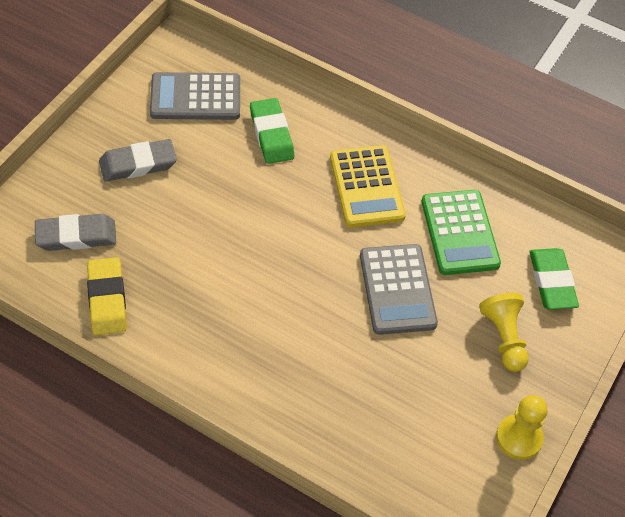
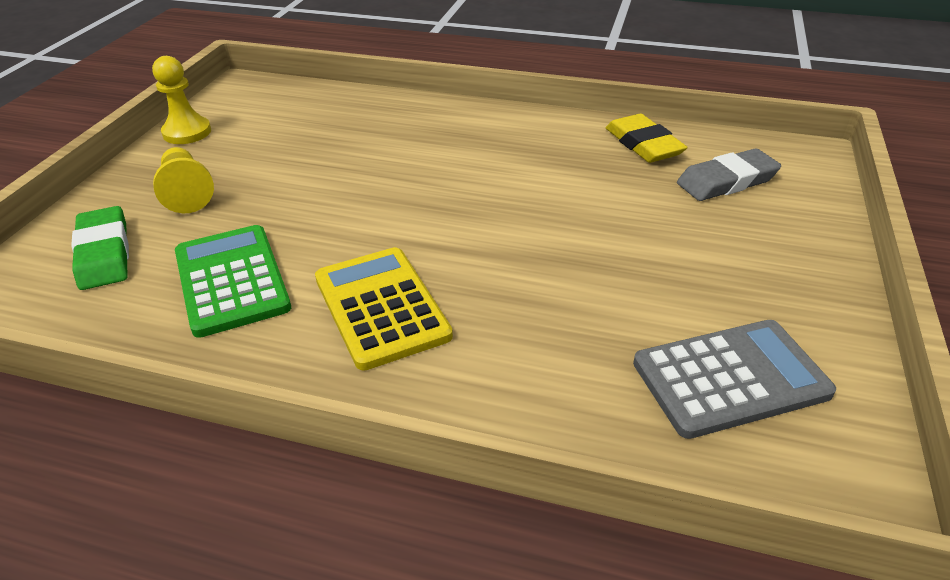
camera: 170 degrees right, 15 degrees down
(138, 164) = (728, 262): grey eraser -> none
(271, 134) = (563, 348): green eraser -> none
(397, 289) = (320, 208): grey calculator -> none

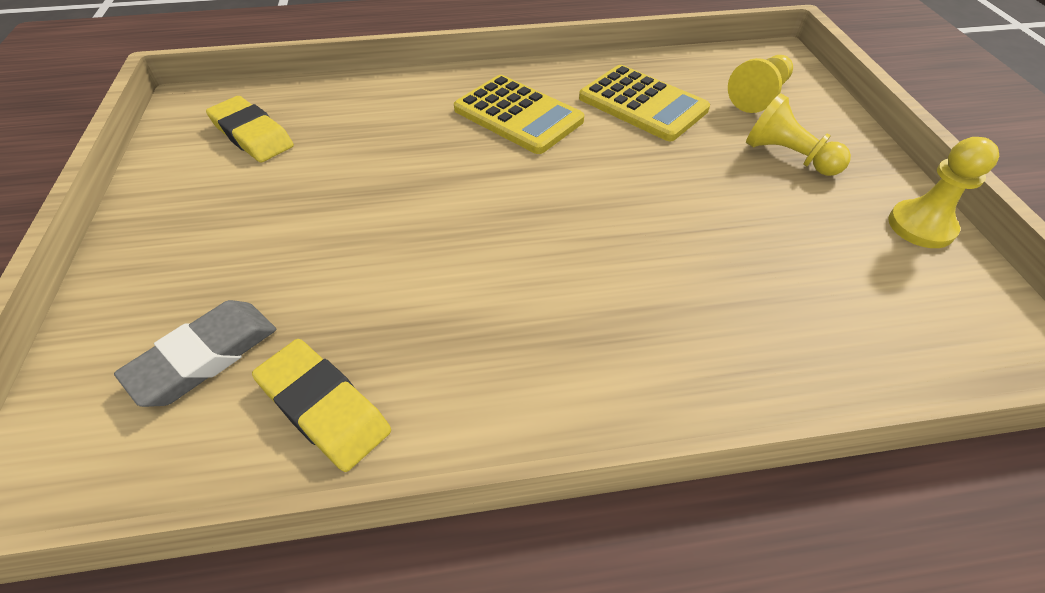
camera: 155 degrees right, 10 degrees up
(104, 253) = (759, 96): green eraser -> yellow pawn
(231, 280) = (642, 104): green calculator -> yellow calculator
(730, 378) = (252, 135): grey calculator -> yellow eraser

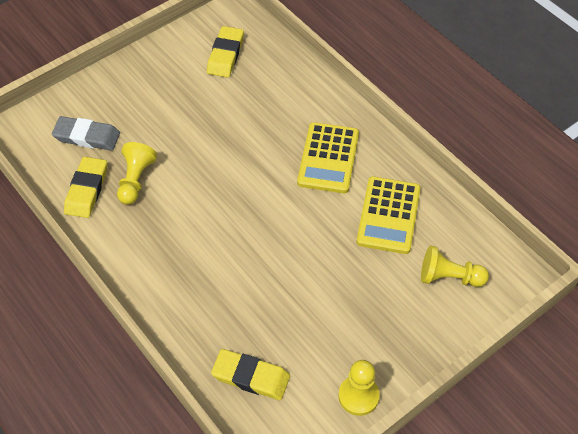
camera: 60 degrees right, 5 degrees up
(788, 156) = (385, 311): yellow pawn -> yellow pawn (135, 180)
(860, 326) = (251, 377): none -> yellow eraser

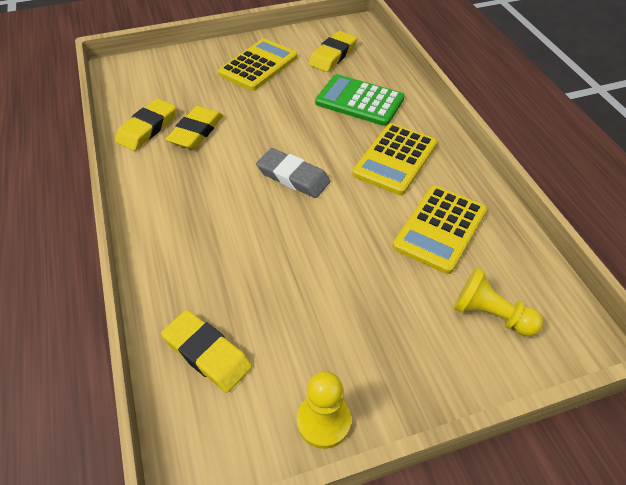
camera: 20 degrees right, 5 degrees down
(87, 136) = (174, 87): grey eraser -> grey eraser (293, 176)
(135, 180) = (196, 131): yellow pawn -> yellow eraser
(158, 87) = (258, 65): none -> yellow calculator
(273, 103) = (359, 101): none -> green calculator

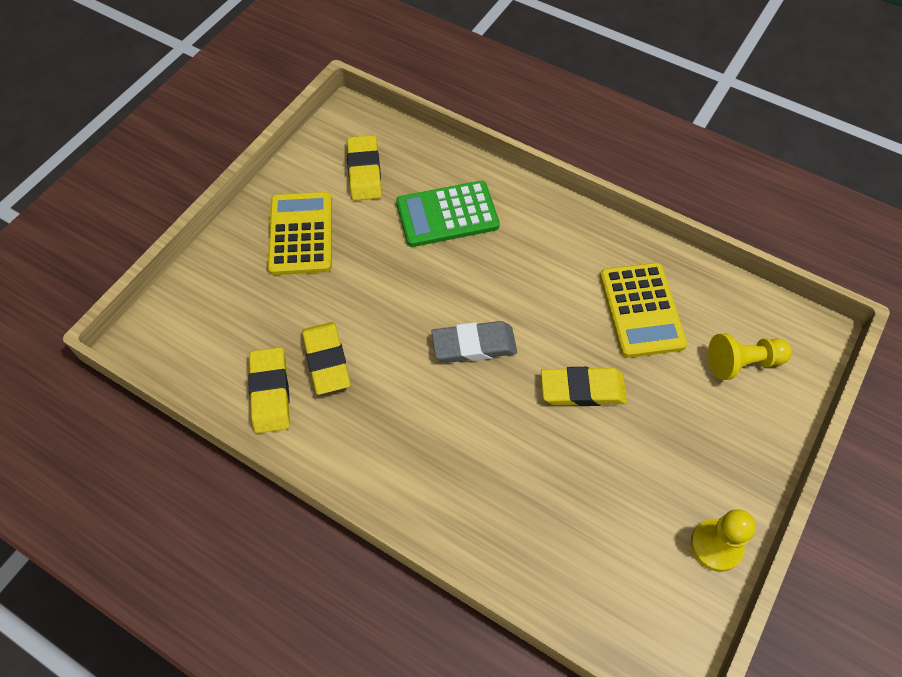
camera: 40 degrees left, 10 degrees up
(207, 353) = (582, 567): yellow eraser -> yellow eraser (582, 389)
(395, 159) = (541, 262): yellow calculator -> none

